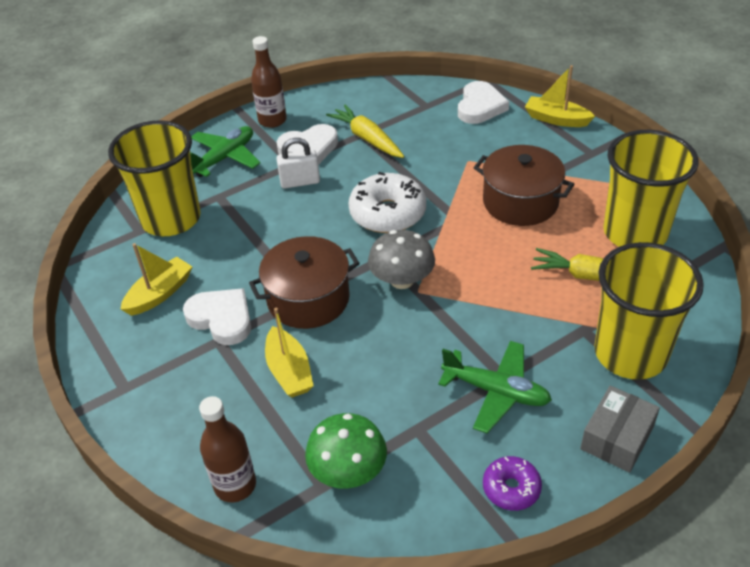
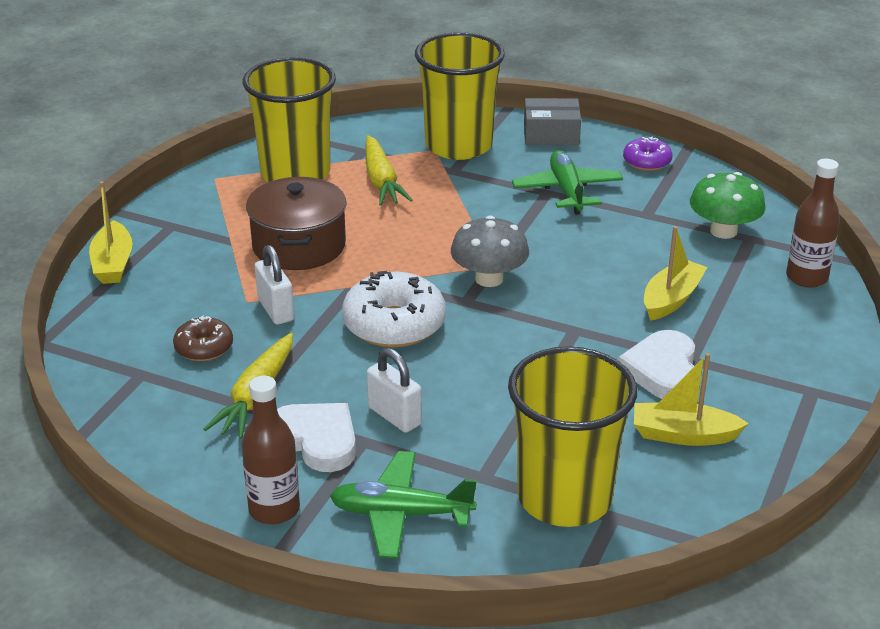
camera: 125 degrees left, 10 degrees down
(308, 299) = (575, 326): brown pot -> none
(431, 132) = (204, 347): none -> brown donut
(448, 169) = (276, 310): none -> white padlock
(480, 106) = (117, 327): white heart -> none

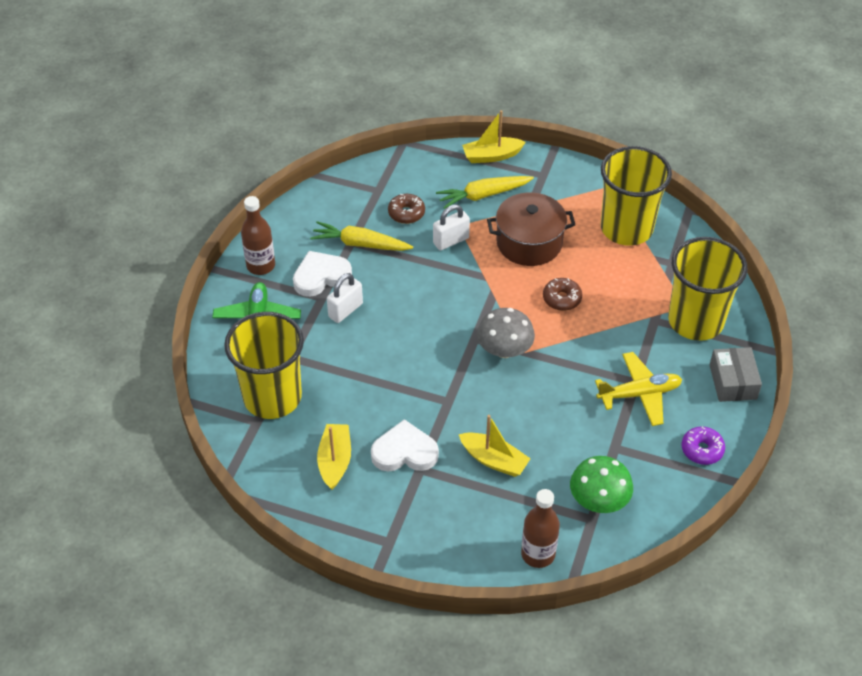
camera: 85 degrees right, 15 degrees up
(316, 440) = (321, 276): white heart -> white heart turned 150 degrees counterclockwise
(381, 181) = (628, 278): yellow carrot -> yellow carrot (483, 195)
(394, 324) = (442, 302): white donut -> none
(407, 229) = (562, 299): none -> brown donut
(567, 191) = (639, 394): green plane -> yellow plane

